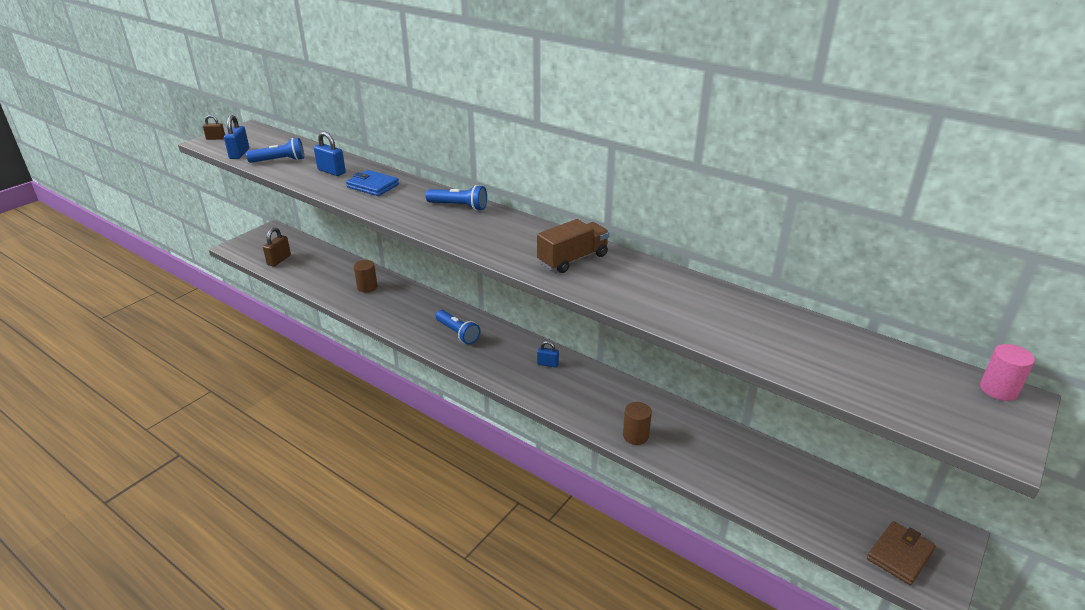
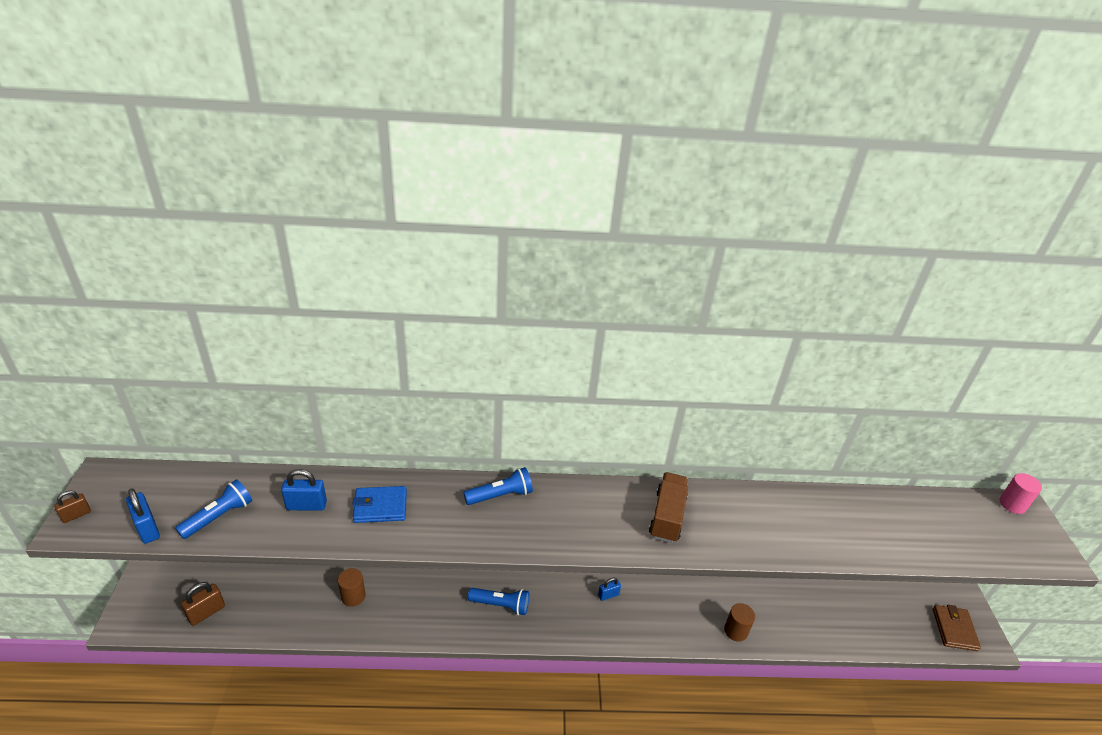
camera: 40 degrees left, 5 degrees up
(279, 260) = (206, 612): brown padlock -> brown padlock turned 60 degrees clockwise

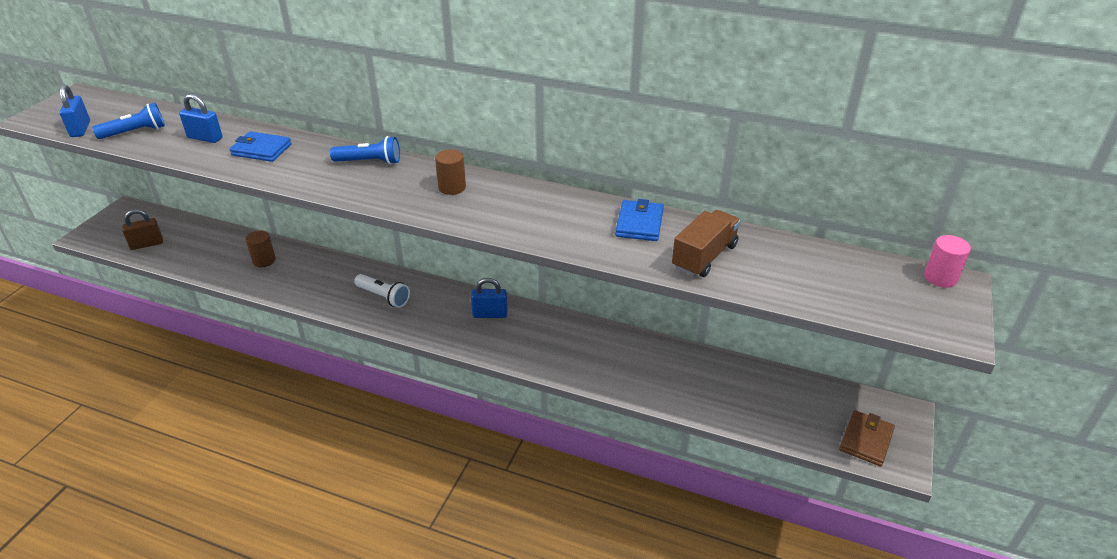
camera: 25 degrees right, 0 degrees up
(76, 515) = (41, 113): brown padlock -> none
(501, 605) = (383, 297): blue flashlight -> white flashlight
(608, 595) = (490, 314): blue padlock -> blue padlock, size x1.55
(667, 516) = (513, 206): brown truck -> brown truck (704, 257)
(735, 631) = (599, 373): brown cylinder -> brown cylinder (452, 187)
(779, 508) = (639, 224): none -> blue wallet

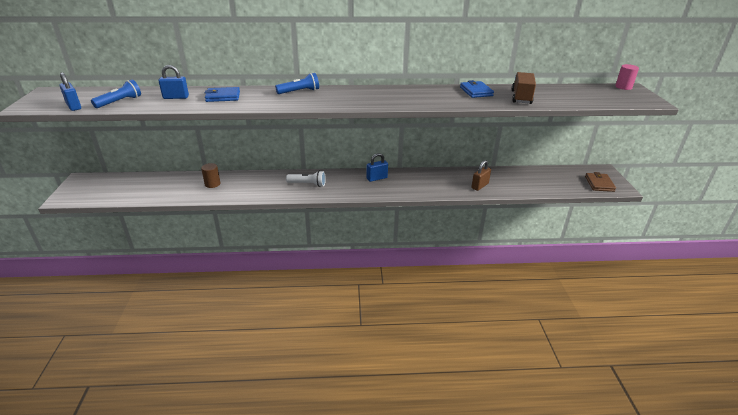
camera: 25 degrees left, 5 degrees down
(147, 244) = (117, 193): brown padlock -> brown padlock (480, 186)
(452, 187) = (362, 94): brown cylinder -> none

